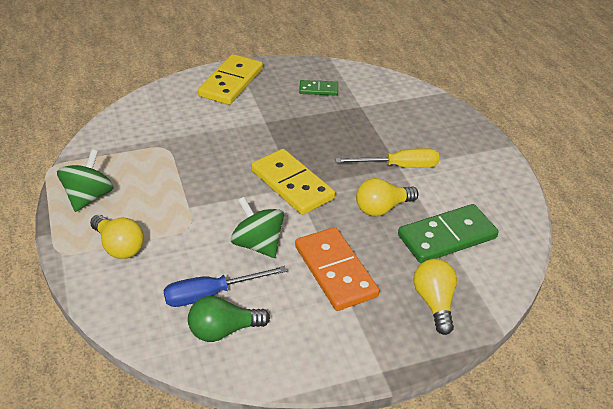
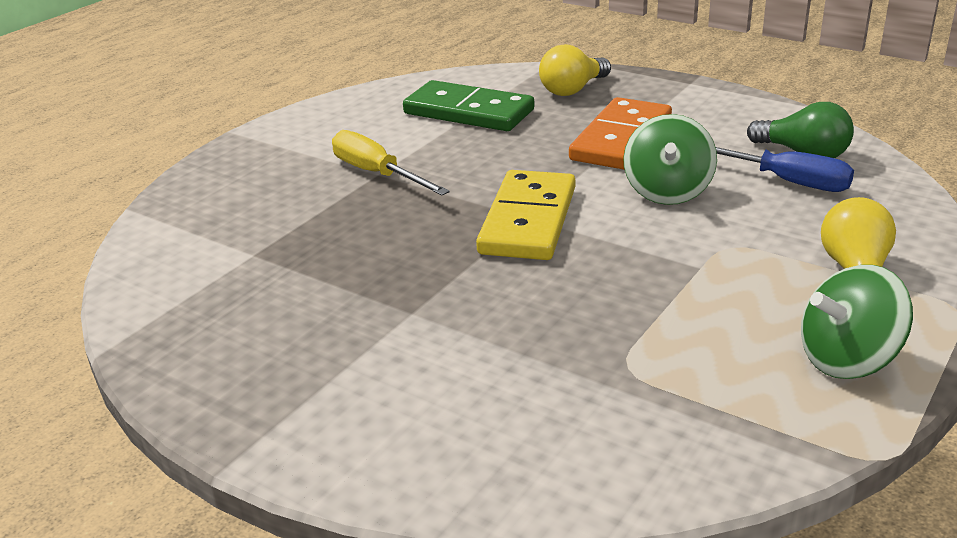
camera: 125 degrees left, 10 degrees down
(231, 82) = (328, 419): yellow domino -> none
(318, 89) = (243, 311): green domino -> none
(382, 208) = (478, 154): yellow light bulb -> none

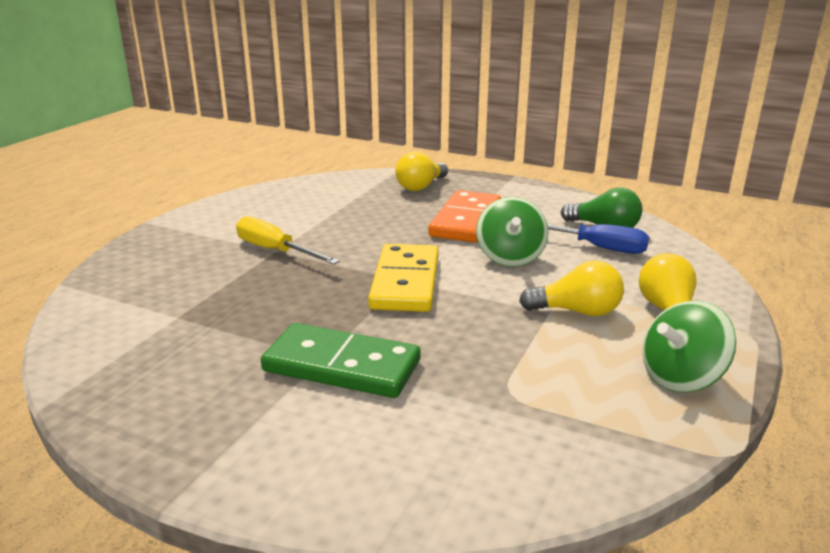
camera: 10 degrees left, 5 degrees down
(469, 112) = (342, 203): green domino -> green domino (342, 366)
(736, 268) = (577, 311): none -> yellow light bulb

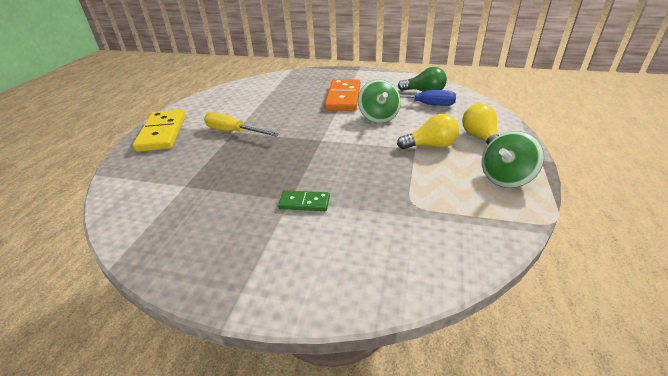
camera: 10 degrees left, 10 degrees up
(342, 366) = (304, 203): green domino -> green domino, size x0.52
(405, 282) = (322, 141): yellow domino -> yellow domino (162, 133)
(421, 186) = (308, 79): yellow light bulb -> none

